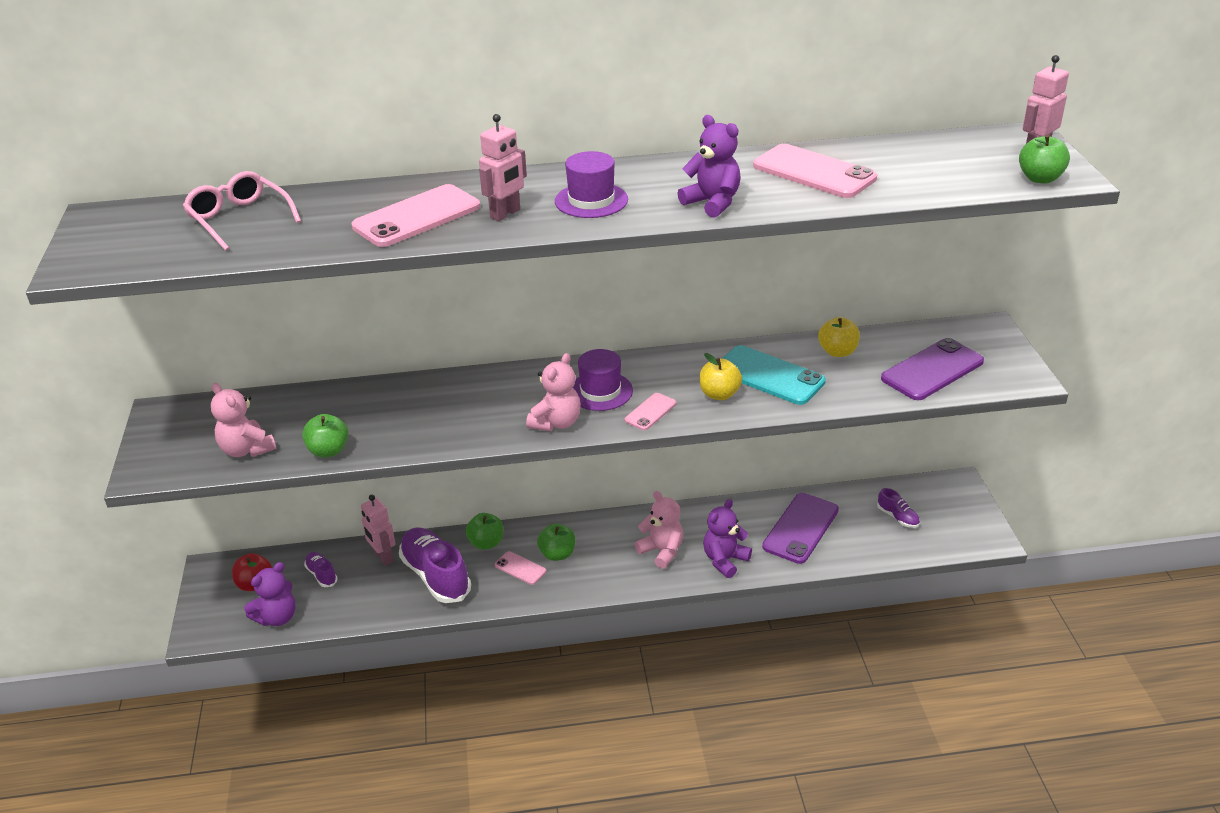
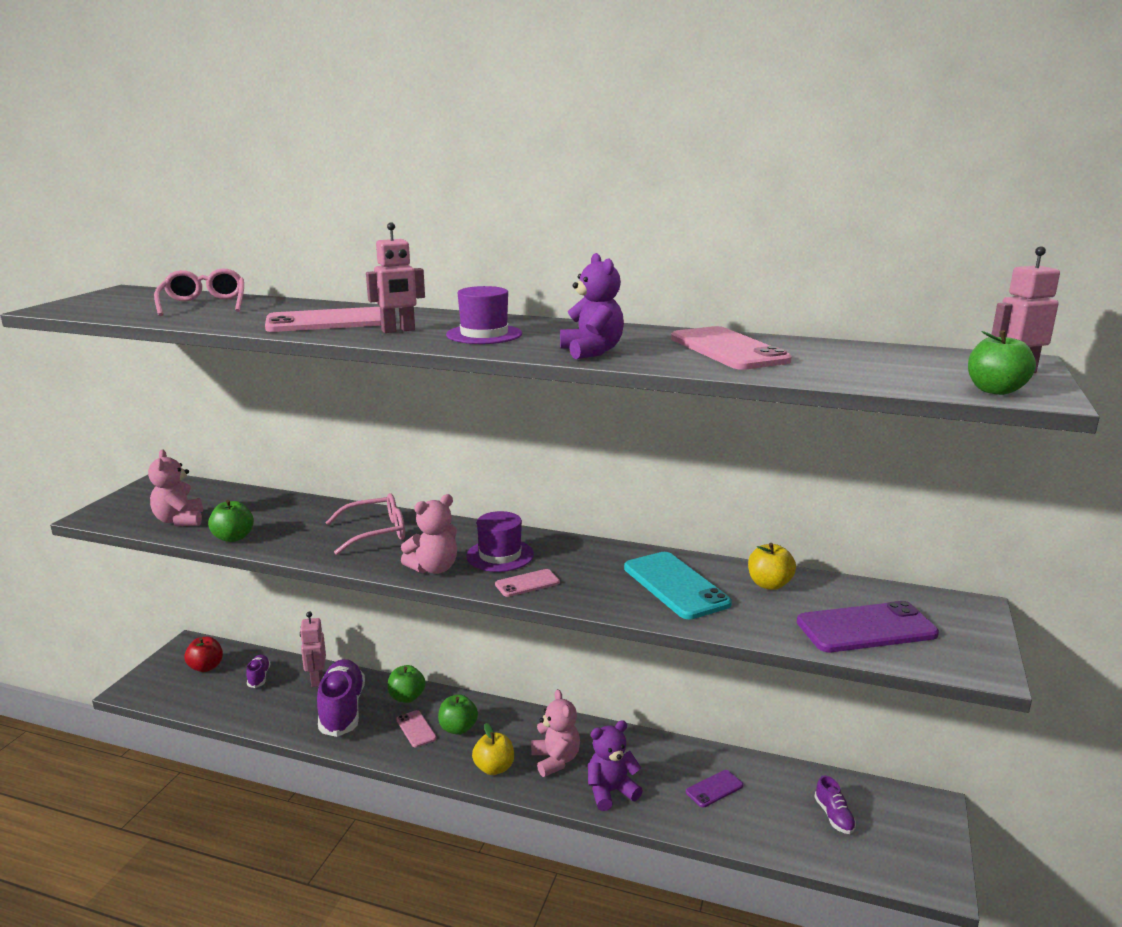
camera: 25 degrees right, 15 degrees down
(277, 617) = (195, 698): purple teddy bear -> none
(462, 402) = (375, 533): none -> pink glasses
(719, 394) = (609, 587): yellow apple -> yellow apple (494, 768)
(800, 528) = (714, 789): purple phone -> purple phone, size x0.52

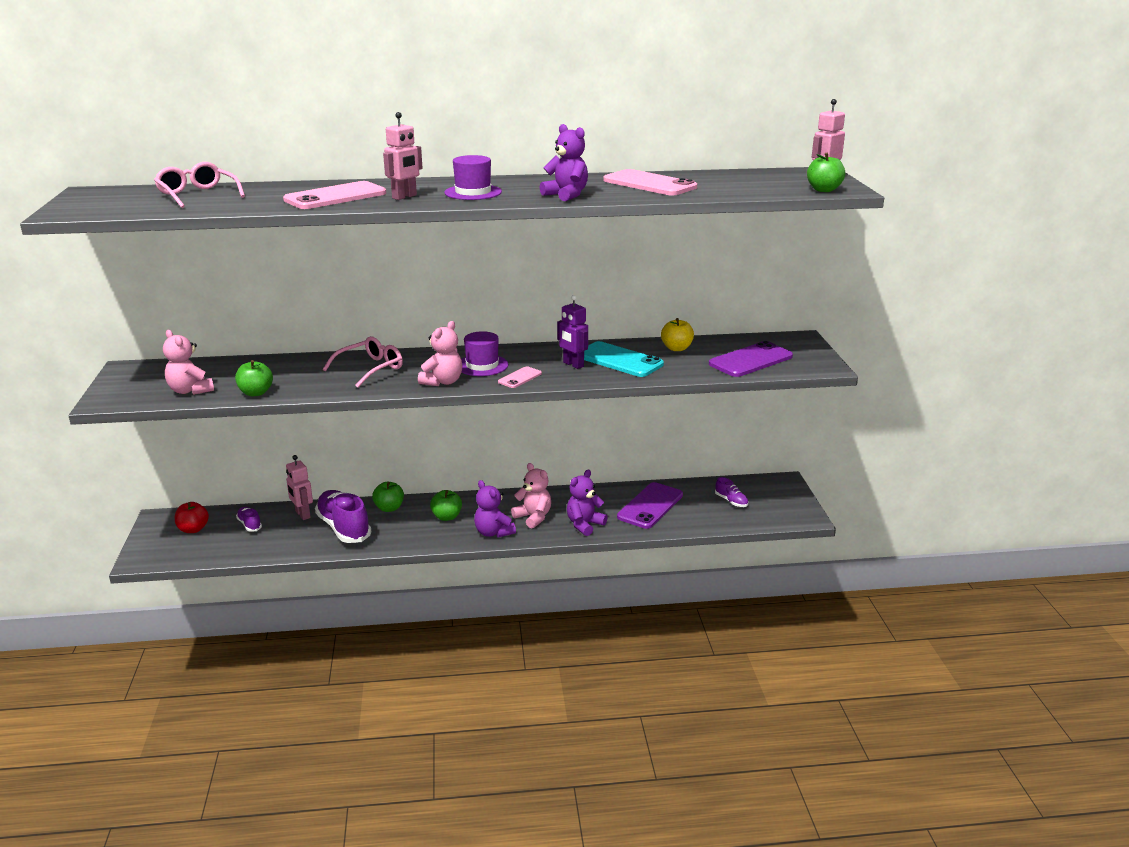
camera: 25 degrees left, 5 degrees up
(416, 729) = (414, 525): pink phone -> none
(494, 768) = (493, 532): yellow apple -> purple teddy bear
(610, 579) = (573, 365): none -> purple robot
(714, 789) = (650, 506): purple phone -> purple phone, size x1.92

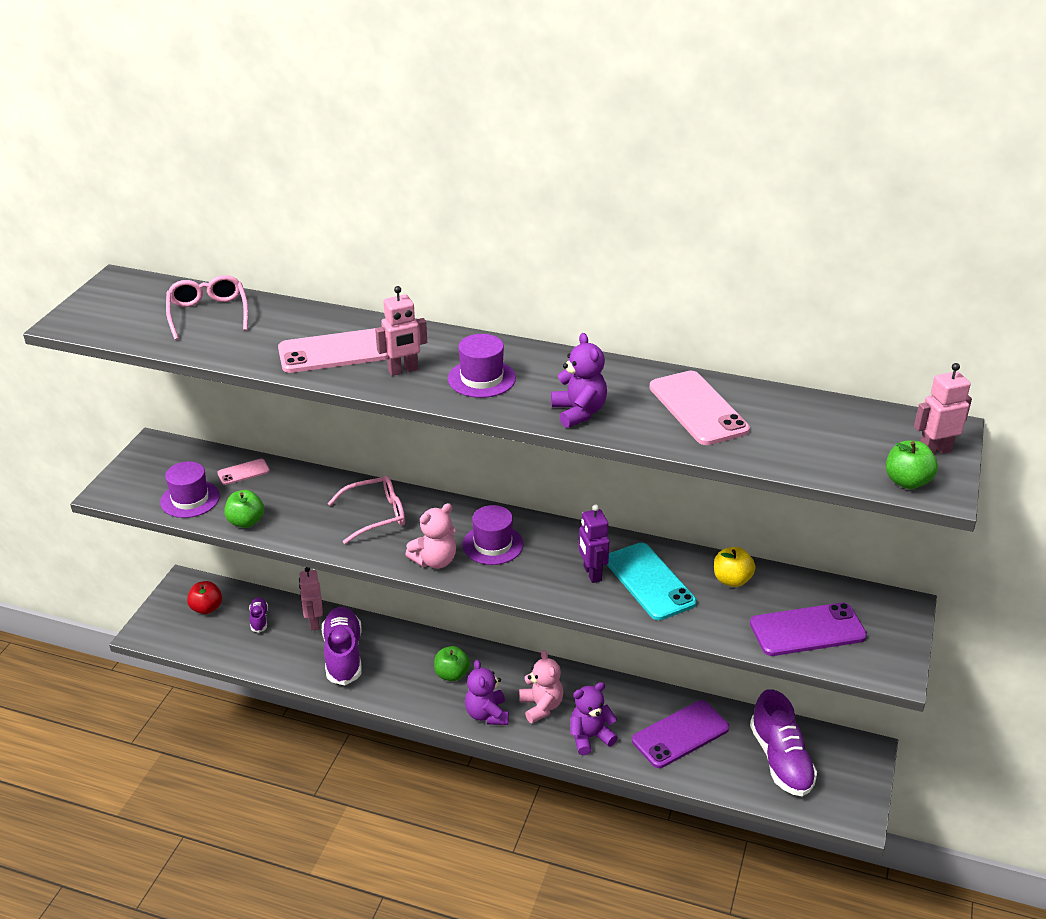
camera: 25 degrees right, 10 degrees up
(190, 390) = (190, 499): pink teddy bear -> purple hat
(389, 508) = (401, 641): green apple -> none
(519, 378) = (519, 579): pink phone -> pink phone (243, 472)
(731, 501) = (781, 760): purple shoe -> purple shoe, size x2.09

